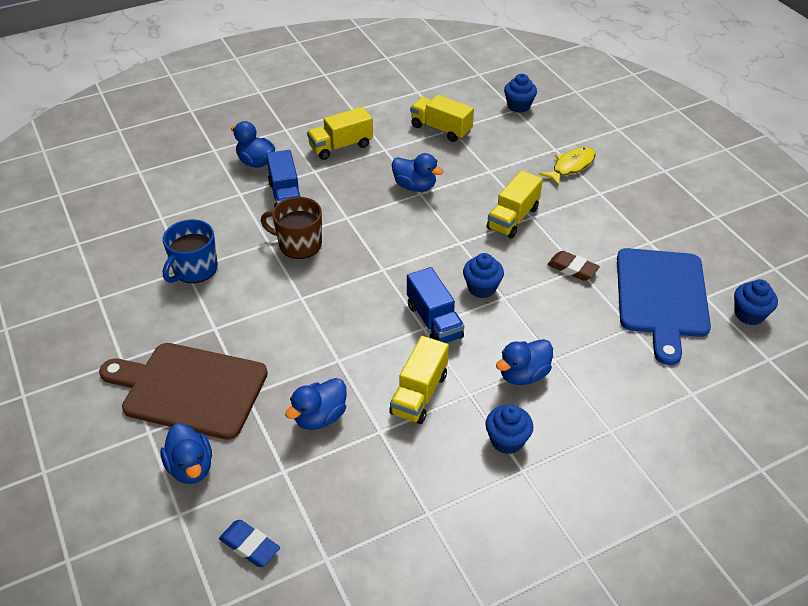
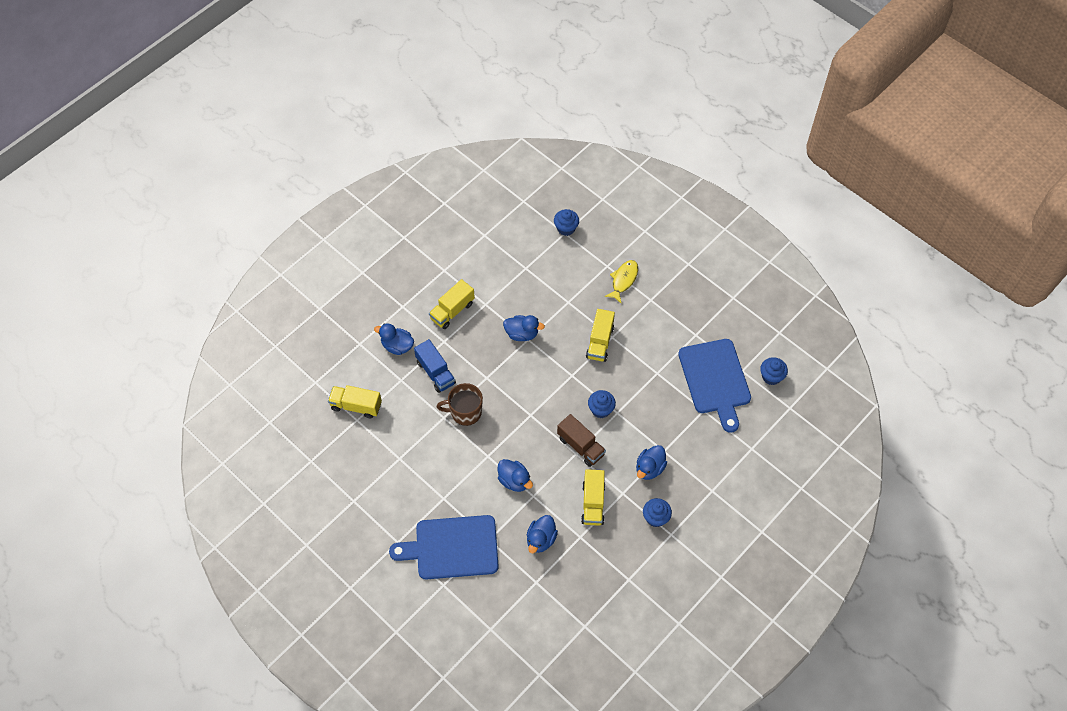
camera: 20 degrees left, 15 degrees up
(189, 389) = (452, 548): brown cutting board -> blue cutting board
(191, 467) = (481, 598): blue duck -> blue duck (514, 481)
(194, 269) = (405, 456): blue mug -> none
(250, 546) = (540, 633): blue eraser -> none
(434, 321) = (581, 446): blue truck -> brown truck
(441, 129) = (518, 270): yellow truck -> yellow truck (356, 406)
(572, 269) = (653, 374): brown eraser -> none

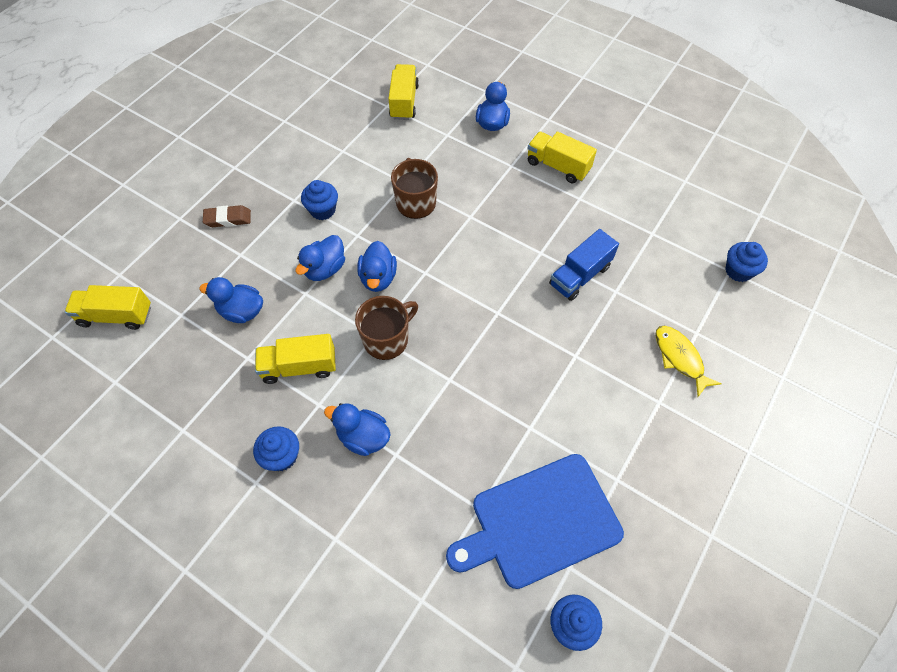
camera: 80 degrees right, 0 degrees up
(435, 372) = (465, 164): blue truck -> blue truck (580, 275)
(452, 548) = (228, 219): blue cutting board -> brown eraser
(522, 334) = (547, 244): blue duck -> blue duck (378, 278)
(581, 446) = (387, 339): brown truck -> brown mug
(600, 342) = (561, 341): yellow truck -> yellow truck (116, 316)
(601, 409) = (450, 357): blue cupcake -> blue cupcake (323, 210)
(623, 280) = (680, 358): yellow fish -> yellow fish turned 135 degrees counterclockwise

